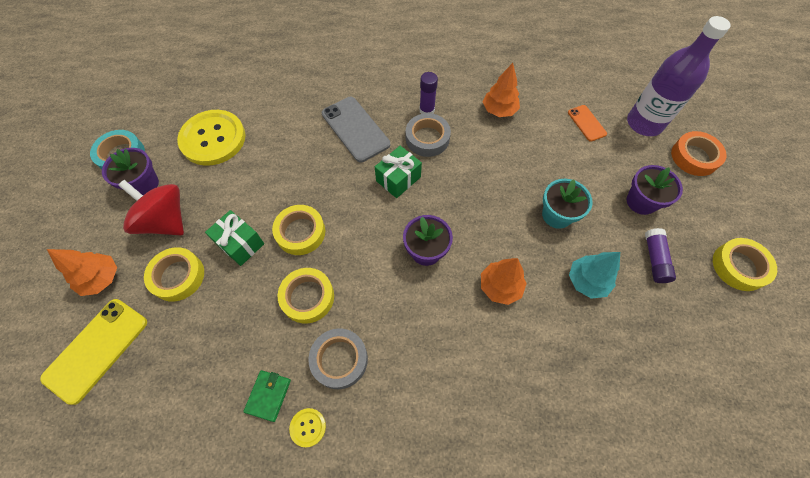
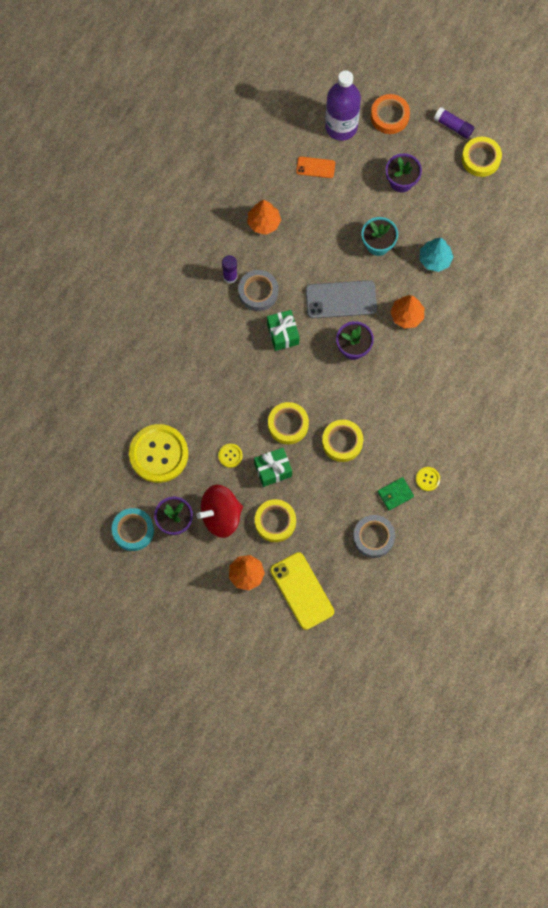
camera: 60 degrees left, 10 degrees up
(238, 197) = (230, 456): none -> yellow button
(268, 395) = (395, 494): green wallet -> green wallet turned 75 degrees counterclockwise
(339, 359) = (397, 441): grey tape -> grey tape (373, 537)
(355, 129) = (215, 341): grey phone -> grey phone (341, 299)
(654, 259) = (446, 206): purple glue stick -> purple glue stick (453, 126)

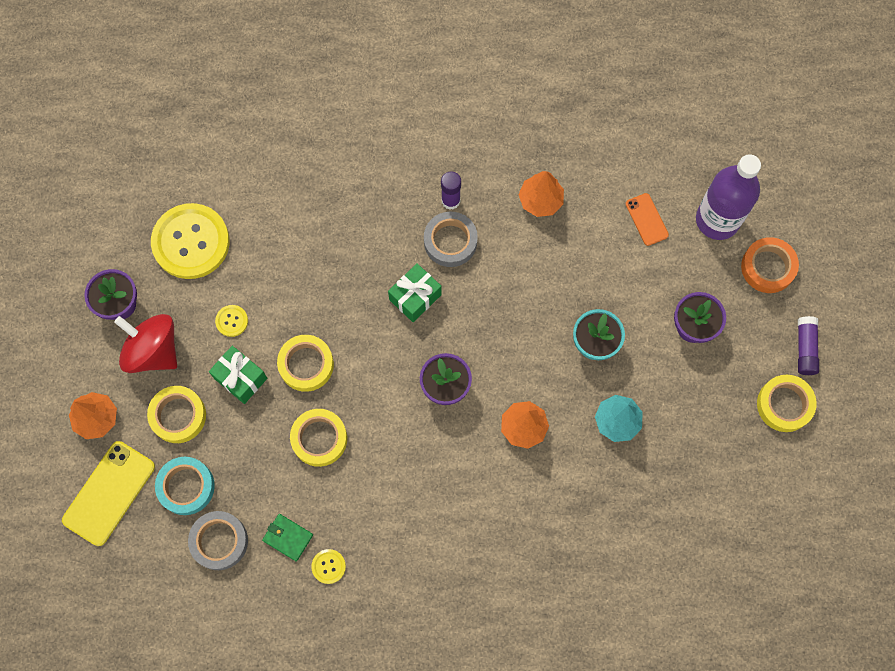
camera: 60 degrees right, 0 degrees up
(133, 530) = (85, 265): turquoise tape -> turquoise tape (186, 487)
(341, 299) = (497, 339): grey phone -> none

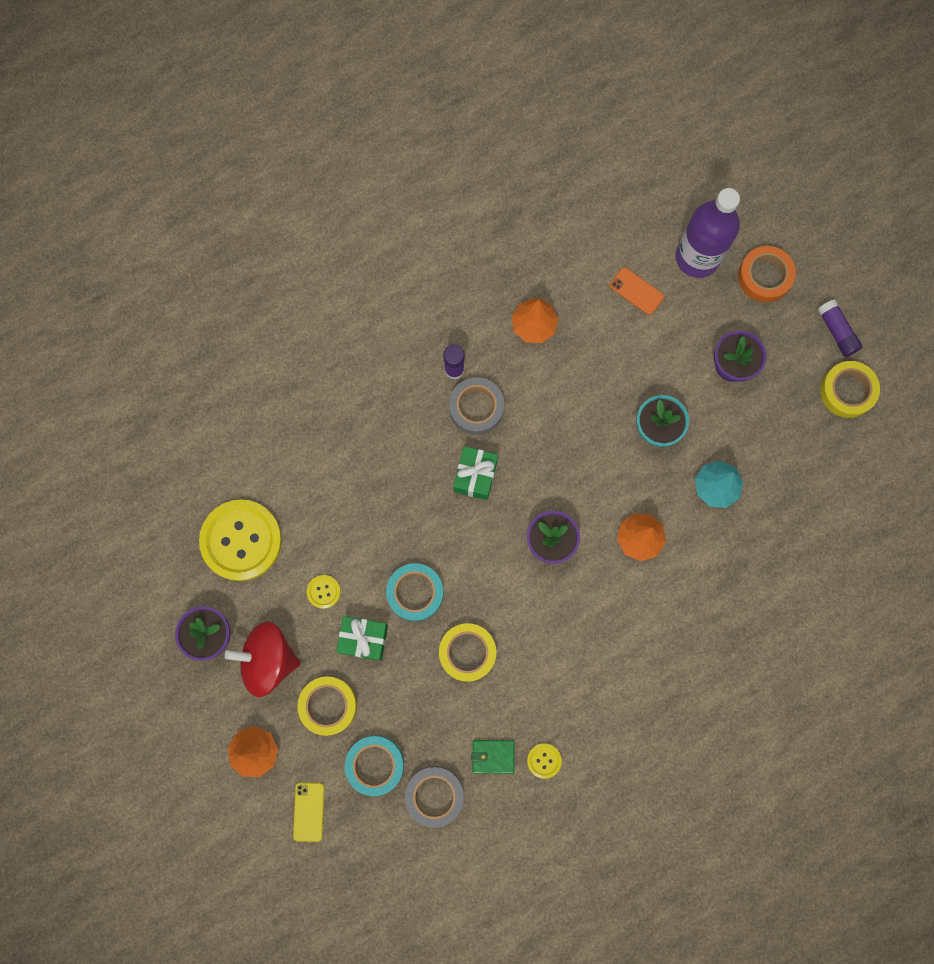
camera: 30 degrees left, 5 degrees up
(109, 493) = (308, 811): yellow phone -> yellow phone, size x0.55
(306, 364) = (415, 593): yellow tape -> turquoise tape

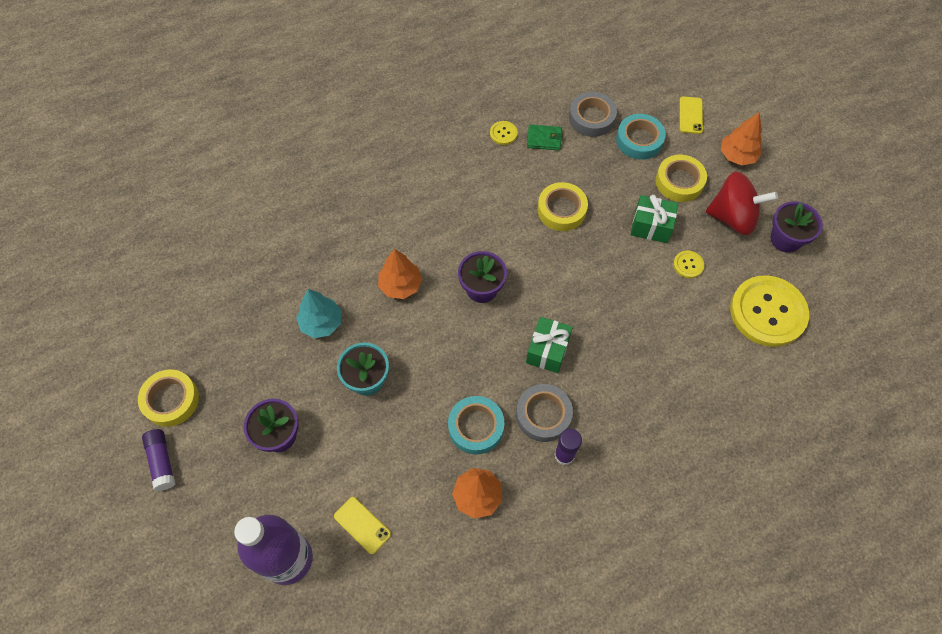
camera: 175 degrees left, 15 degrees down
(415, 593) = (606, 258): turquoise tape -> turquoise tape (476, 427)
(636, 291) = (362, 525): orange phone -> yellow phone
(764, 276) = (220, 529): orange tape -> none

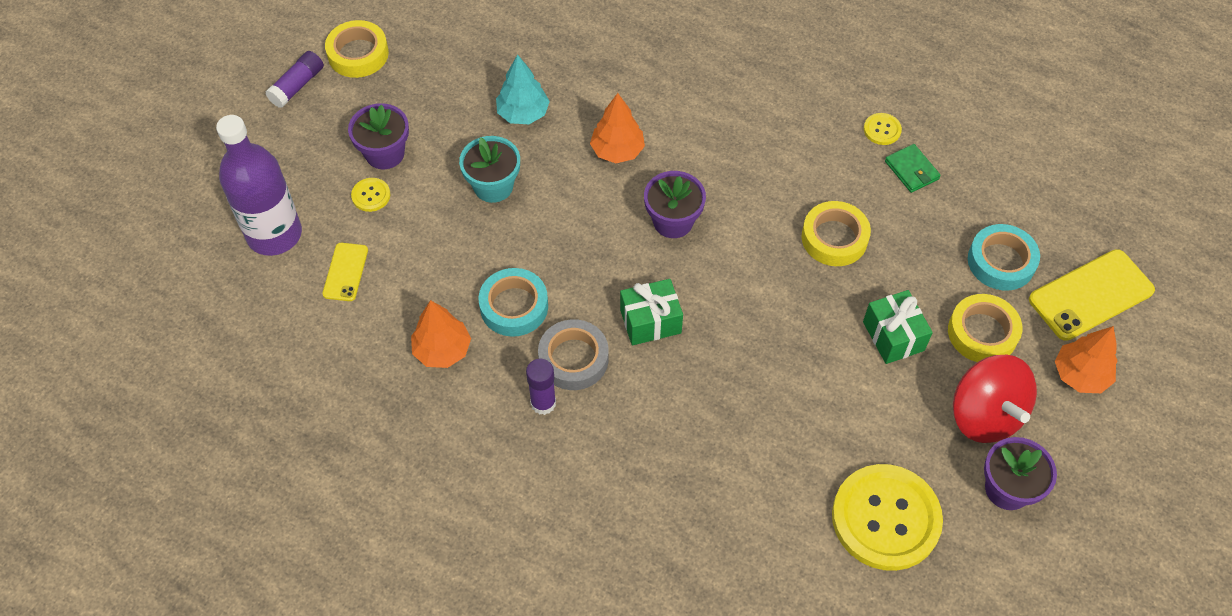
camera: 55 degrees right, 5 degrees down
(591, 118) = (985, 199): grey tape -> none
(688, 265) = (876, 401): yellow button -> yellow button (371, 195)
(690, 115) = (1091, 295): yellow phone -> yellow phone, size x1.80

